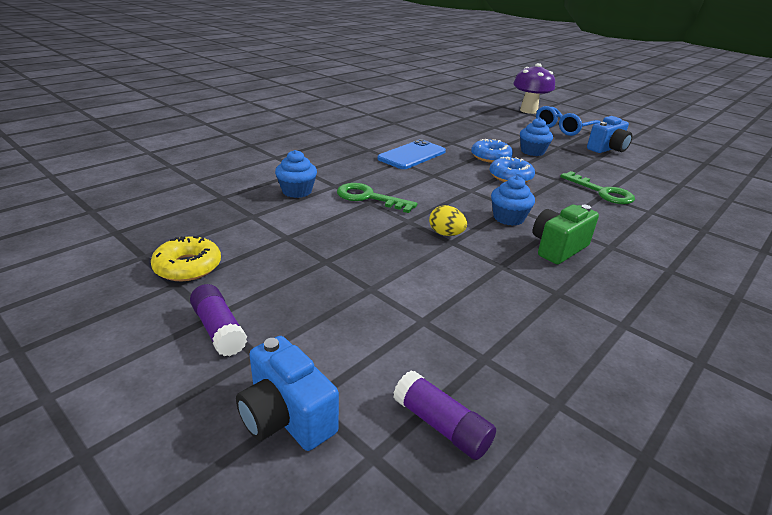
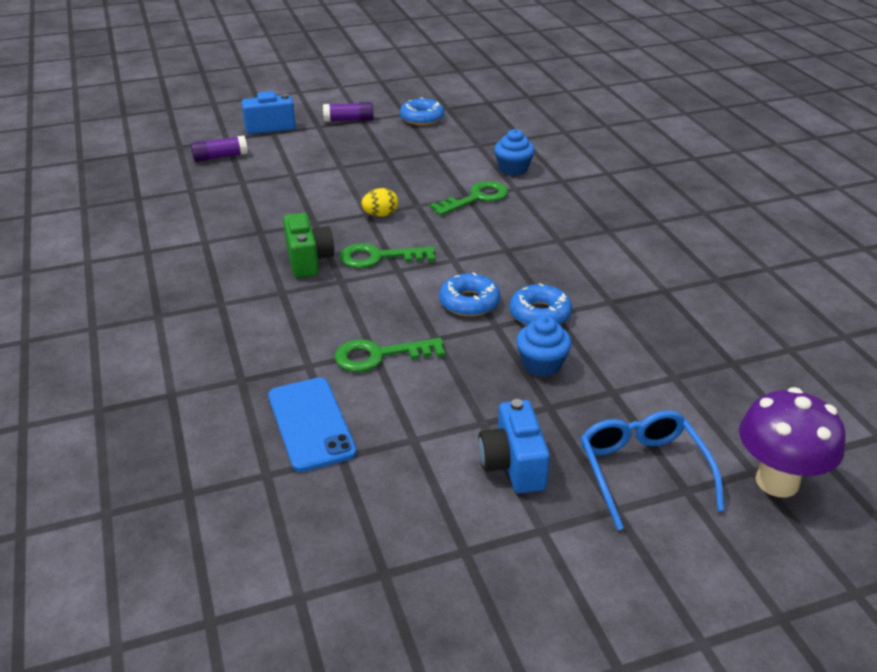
camera: 120 degrees right, 5 degrees up
(188, 266) = (422, 118): yellow donut -> blue donut
(412, 155) = (575, 254): blue phone -> blue phone (311, 424)
(508, 218) = (379, 257): blue cupcake -> green key

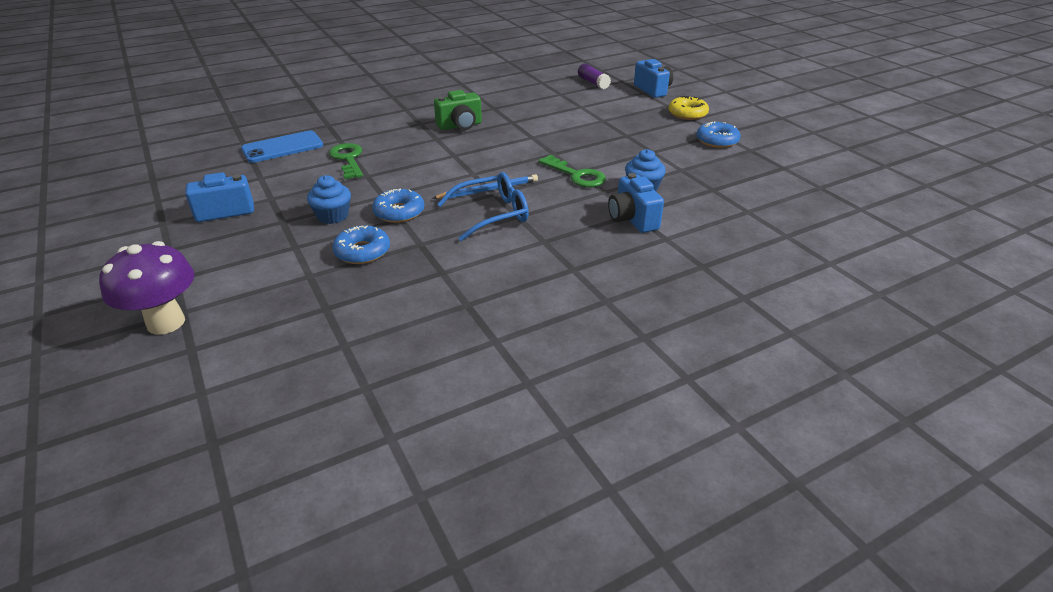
camera: 80 degrees right, 0 degrees up
(348, 120) = (687, 114): purple glue stick -> yellow donut
(379, 257) = (469, 147): green key -> none
(380, 215) = (532, 141): yellow egg -> none
(469, 302) = (413, 184): blue donut -> blue donut (362, 252)
(498, 252) = (488, 190): none -> blue pencil
(573, 182) = (632, 219): none -> blue camera
(643, 472) = (200, 260): blue glasses -> blue glasses (491, 214)

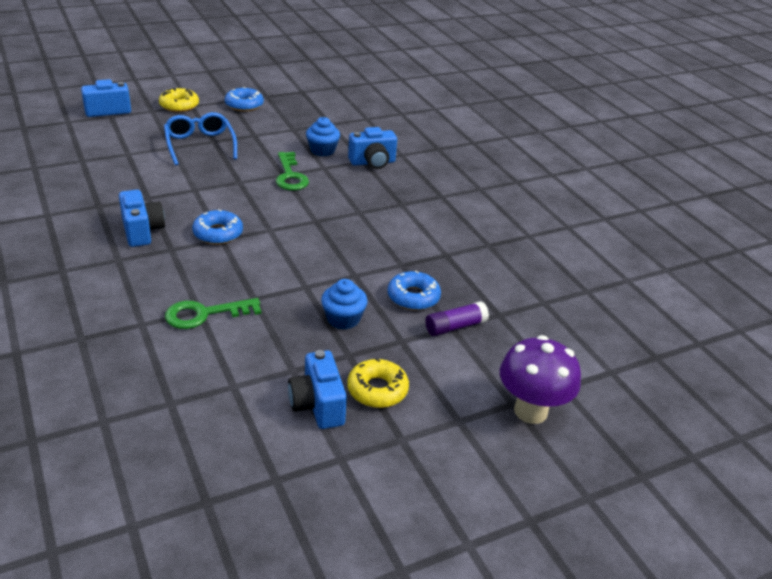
camera: 90 degrees left, 0 degrees up
(232, 236) = (377, 390): none -> yellow donut
(282, 147) = (143, 375): blue phone -> none
(399, 212) = (342, 276): blue donut -> blue donut (218, 233)
(460, 126) = (142, 231): green camera -> blue camera
(488, 190) = (308, 223): blue pencil -> none
(491, 214) = (355, 225): blue glasses -> blue glasses (200, 145)
(576, 175) = (290, 176): green key -> green key turned 120 degrees clockwise
(593, 83) = (62, 137): purple glue stick -> purple glue stick (455, 327)

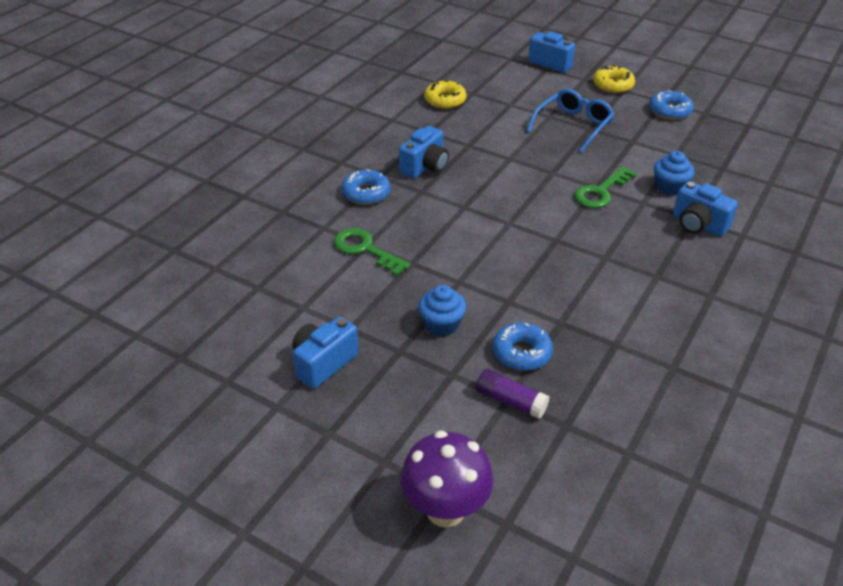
camera: 60 degrees right, 5 degrees up
(218, 233) = (469, 201): blue donut -> blue donut (366, 193)
(377, 390) = (374, 389): yellow donut -> yellow donut (445, 100)

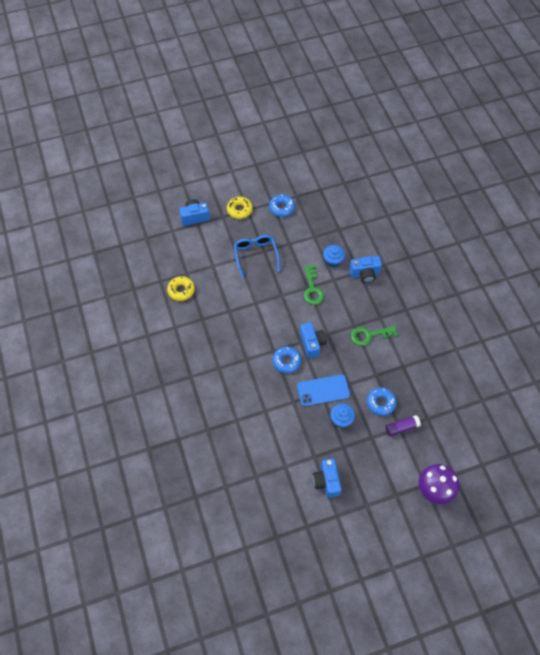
camera: 50 degrees left, 20 degrees up
(365, 249) = (268, 414): green key -> green key (369, 335)
(366, 193) = (226, 383): blue donut -> blue donut (286, 361)
(425, 167) = (229, 343): blue camera -> blue camera (312, 343)
(464, 281) = (323, 390): none -> blue phone

